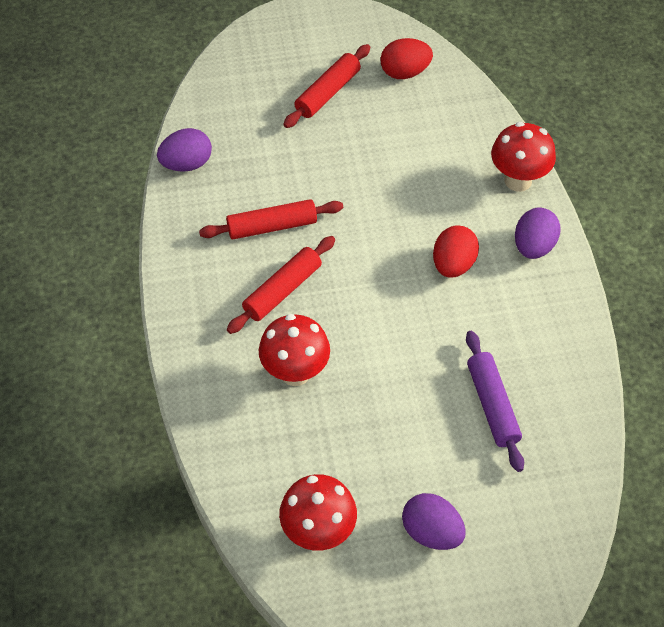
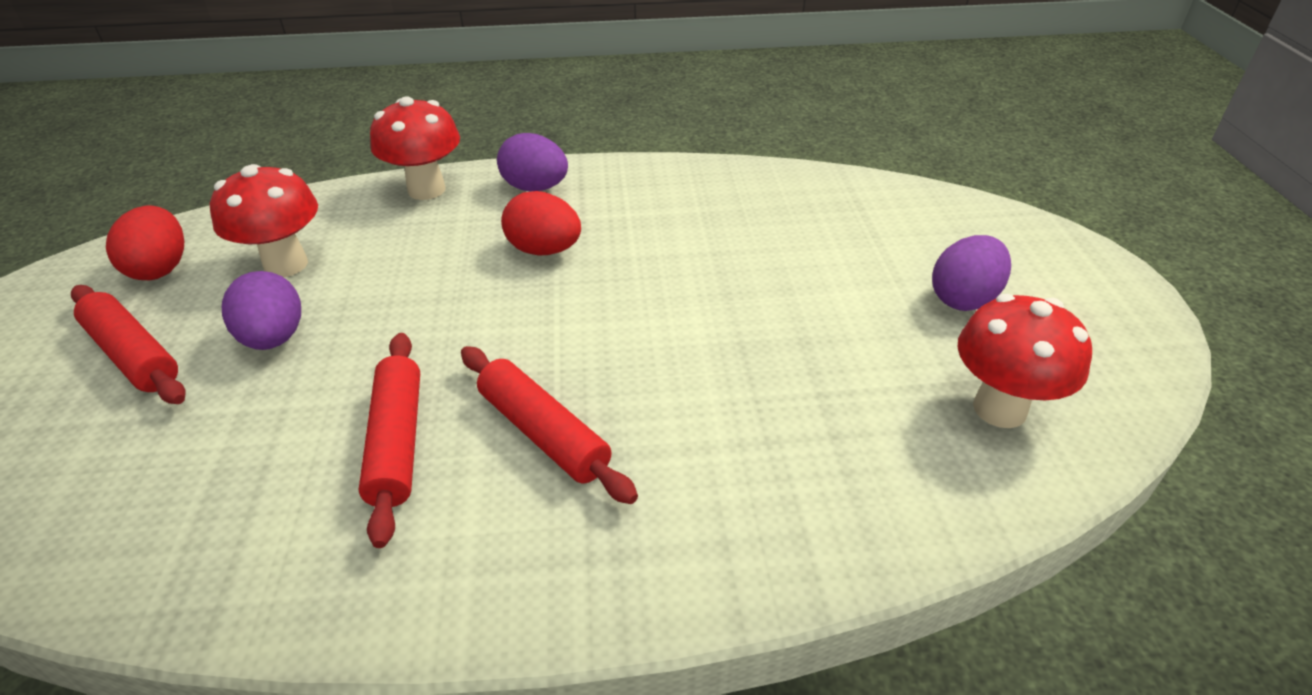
camera: 85 degrees left, 15 degrees down
(187, 164) = (161, 583): purple egg -> purple egg (274, 338)
(295, 372) = (714, 423): red mushroom -> red mushroom (286, 265)
(492, 405) = (769, 237): purple rolling pin -> none

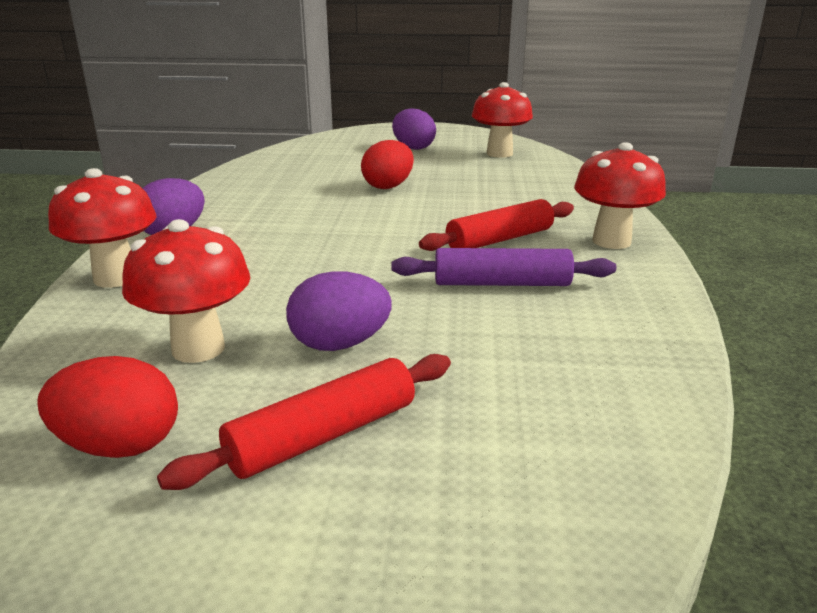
camera: 80 degrees left, 15 degrees down
(397, 442) = (502, 283): red rolling pin -> purple rolling pin
(544, 250) = (281, 233): red egg -> red egg (388, 186)
(550, 568) = (611, 241): none -> red mushroom

